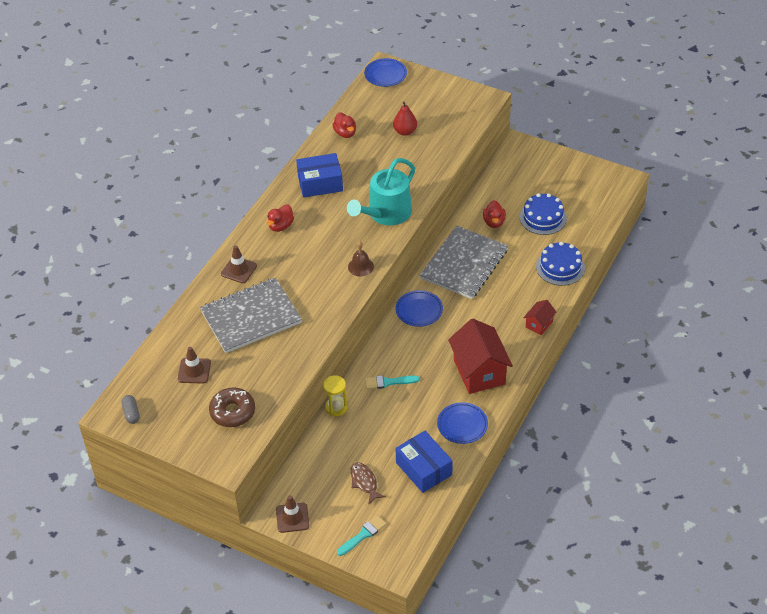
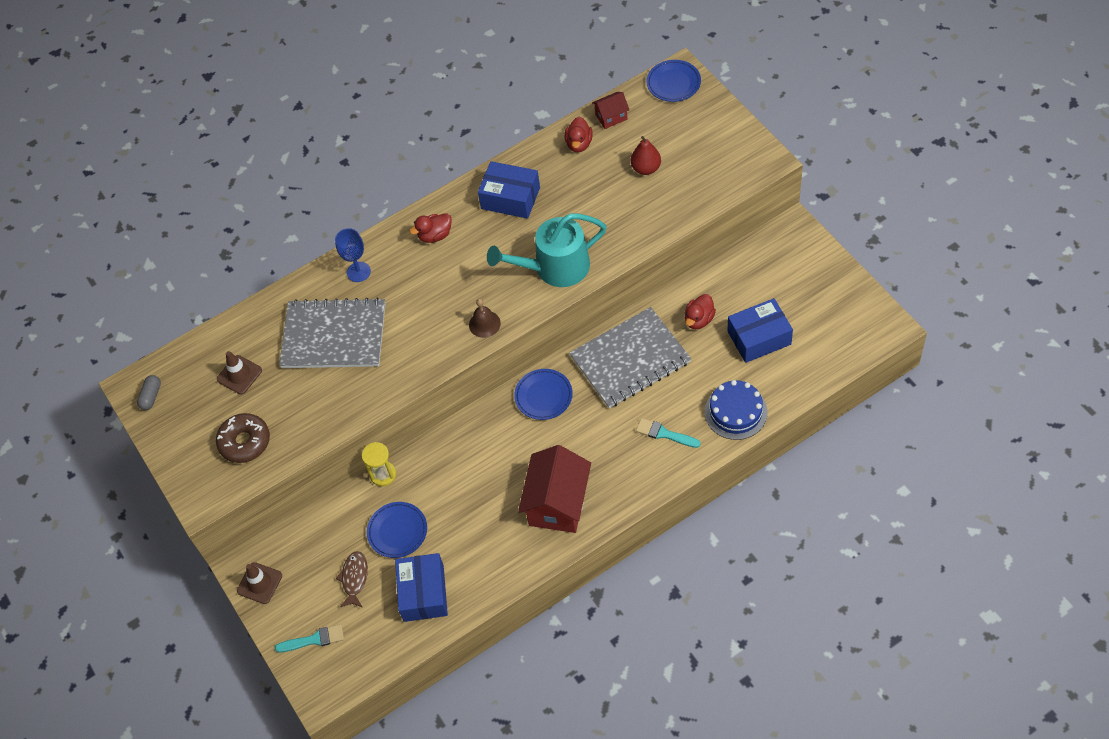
camera: 35 degrees right, 10 degrees up
(239, 270) = (358, 272): brown traffic cone -> blue goblet
(388, 382) = (455, 470): turquoise brush -> turquoise brush (664, 434)
(462, 425) = (497, 560): blue plate -> blue plate (397, 531)
(539, 324) = (662, 474): red house -> red house (611, 117)
(543, 217) = (759, 338): blue cake -> blue box

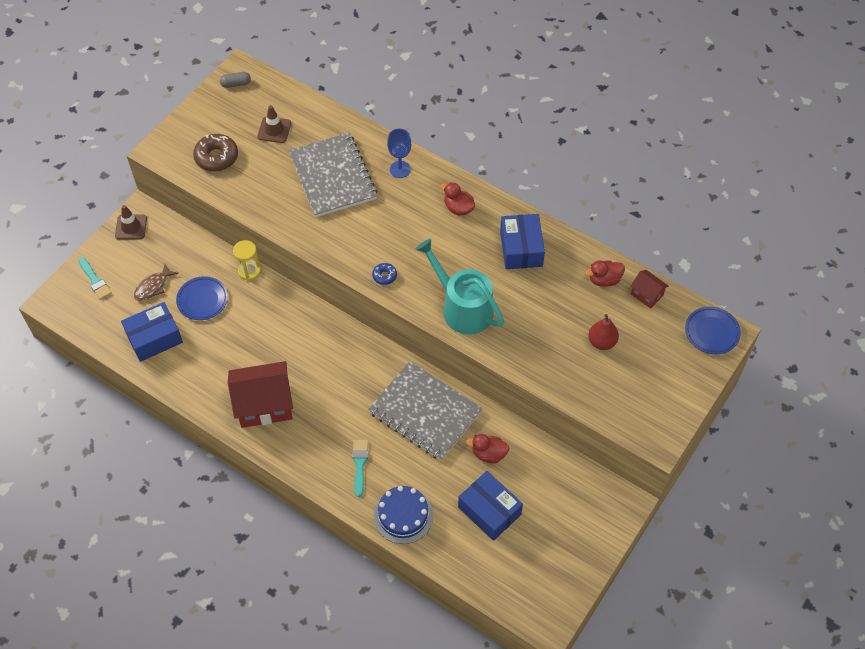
camera: 60 degrees right, 0 degrees up
(354, 578) = (153, 287): brown fish -> brown fish turned 150 degrees clockwise
(484, 324) = (384, 276): brown bell -> blue donut
(543, 396) = (363, 358): blue plate -> none

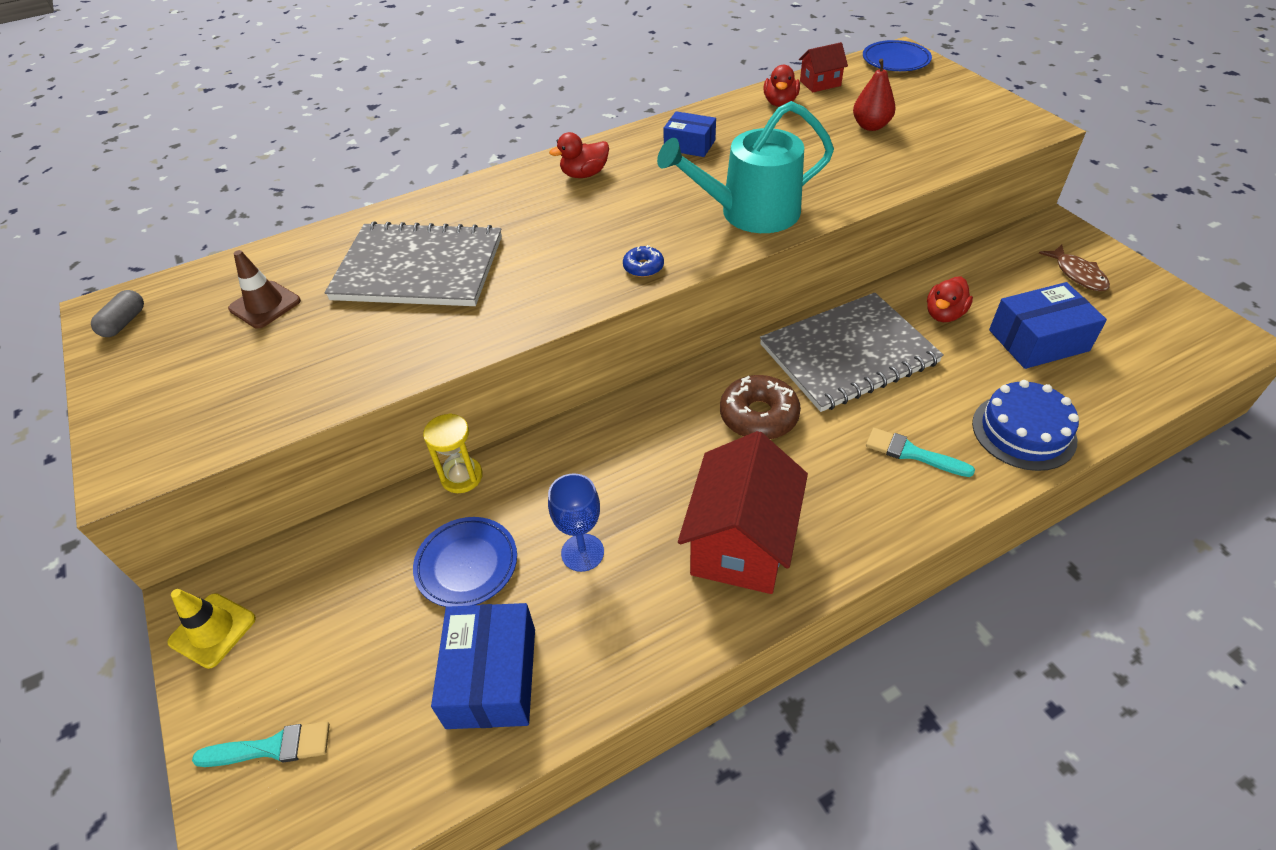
camera: 60 degrees left, 10 degrees down
(131, 227) = (212, 630): brown traffic cone -> yellow traffic cone
(153, 287) = (376, 638): brown fish -> brown fish (1077, 274)
(216, 157) = (236, 390): brown donut -> brown donut (758, 416)
(400, 169) = (473, 204): blue goblet -> blue goblet (582, 552)
(521, 249) = (689, 145): blue box -> blue box, size x0.64

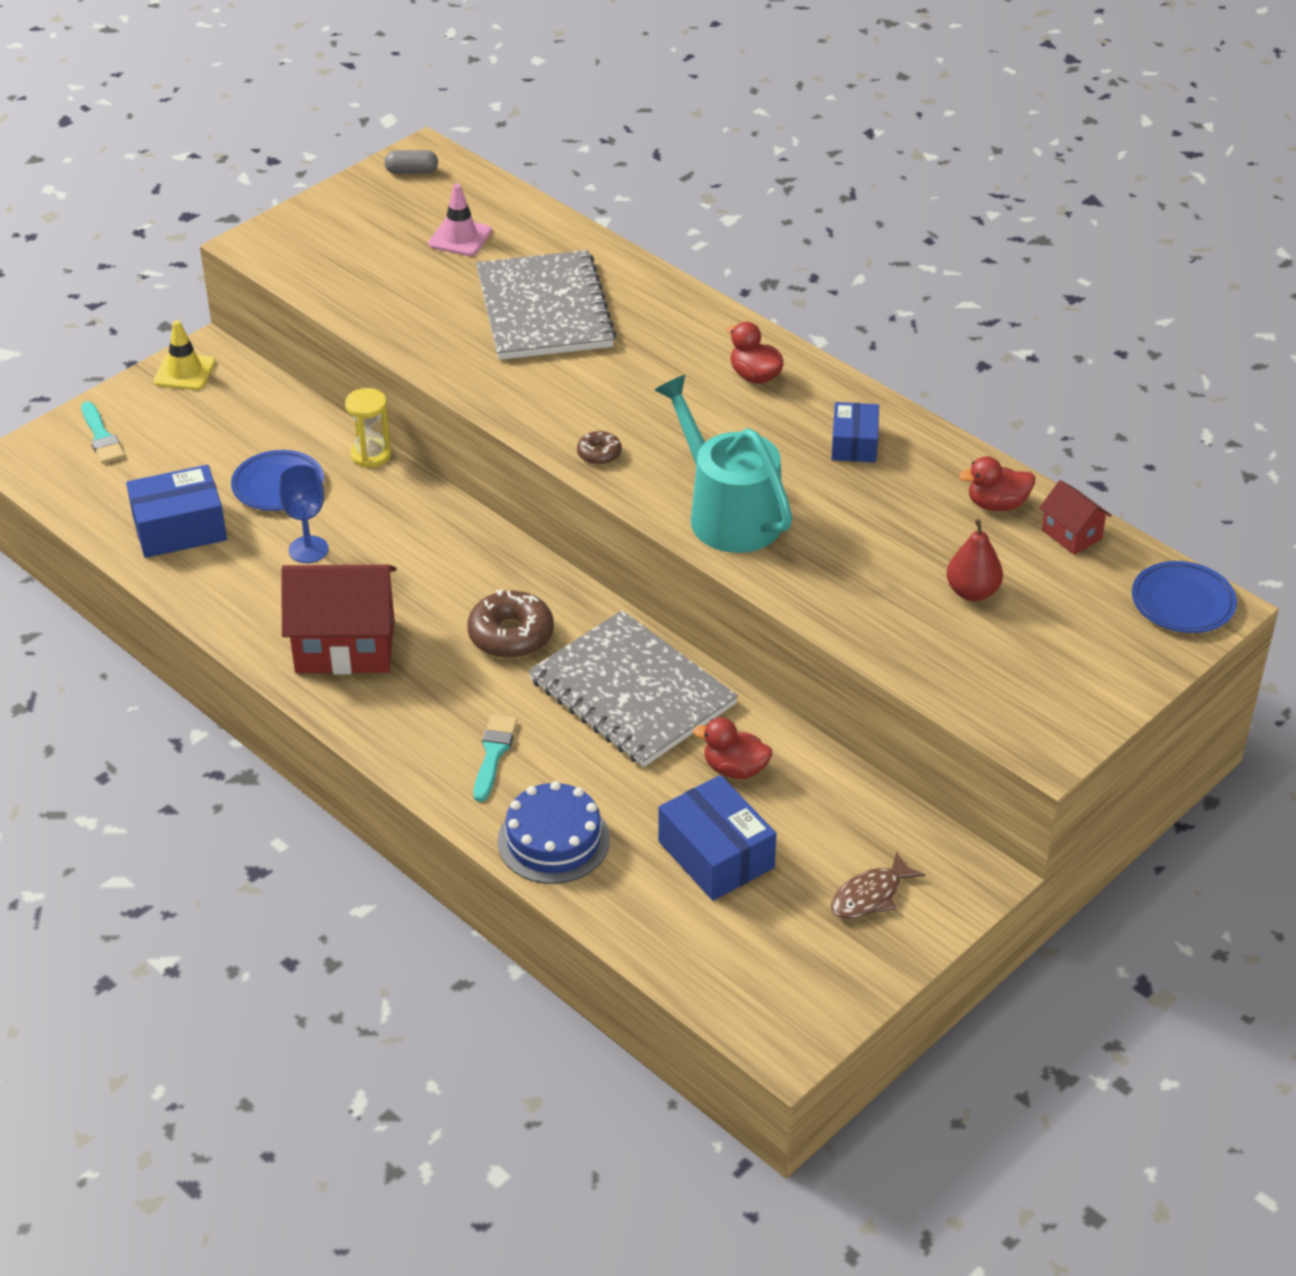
camera: 70 degrees right, 5 degrees down
(265, 305) = (460, 238): brown traffic cone -> pink traffic cone
(643, 267) = (599, 453): blue donut -> brown donut

